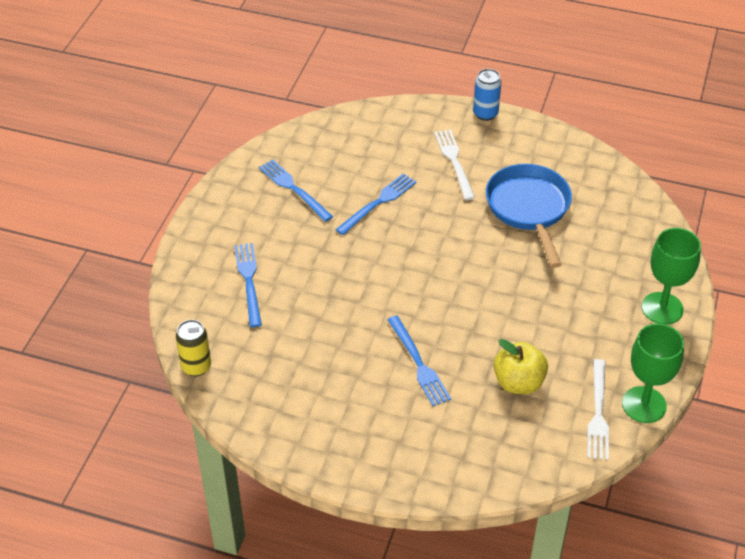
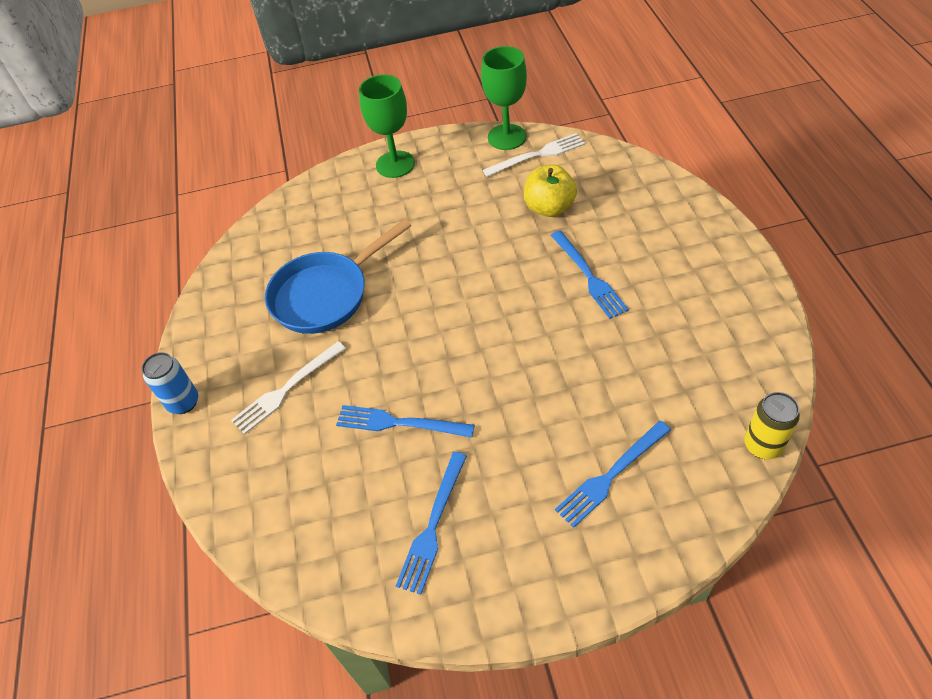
camera: 115 degrees left, 5 degrees up
(418, 363) = (588, 276): blue fork -> blue fork turned 120 degrees clockwise

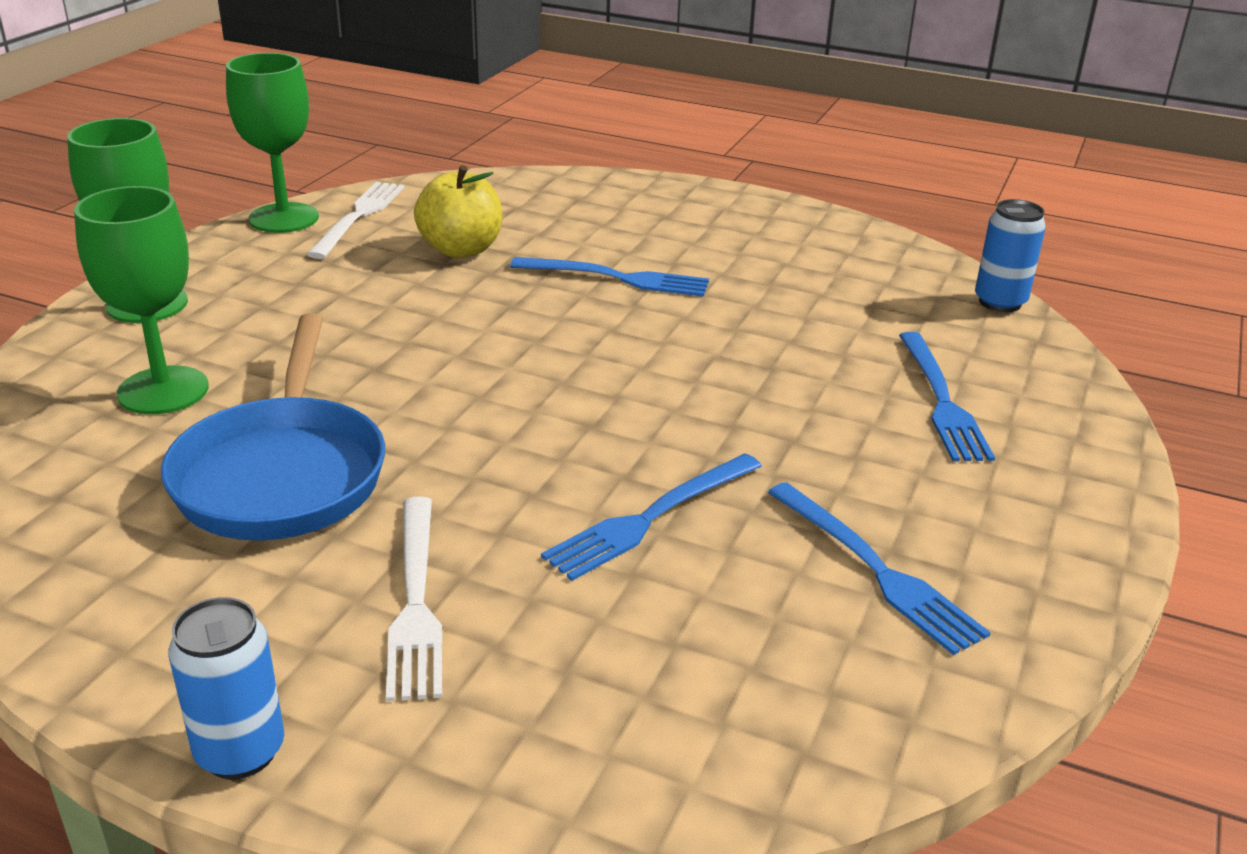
camera: 60 degrees left, 20 degrees down
(344, 220) = (163, 390): none -> green goblet
(762, 445) = (1000, 302): yellow can -> blue can

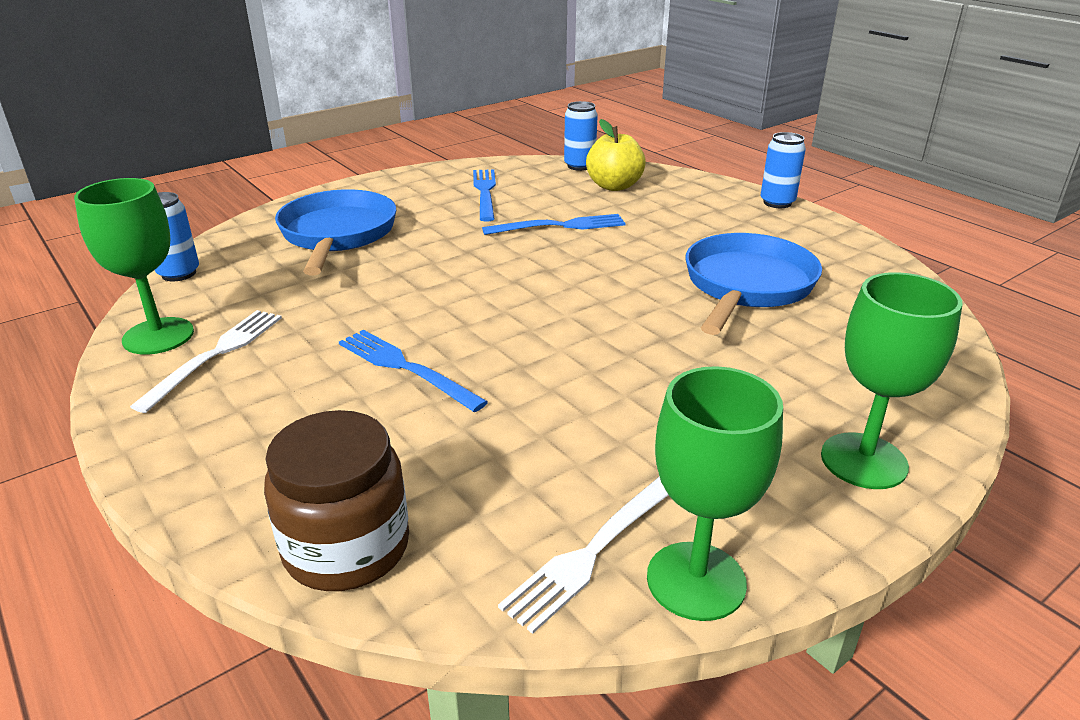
camera: 150 degrees left, 0 degrees up
(163, 390) = (831, 359): green goblet -> green goblet (158, 336)
(415, 601) = (692, 224): white fork -> white fork (216, 355)
(461, 249) = (512, 448): yellow apple -> yellow apple (614, 186)
(521, 188) = (346, 547): none -> brown jar
(799, 757) = (579, 166): none -> blue can
(941, 400) = (337, 235): blue fork -> blue pan

